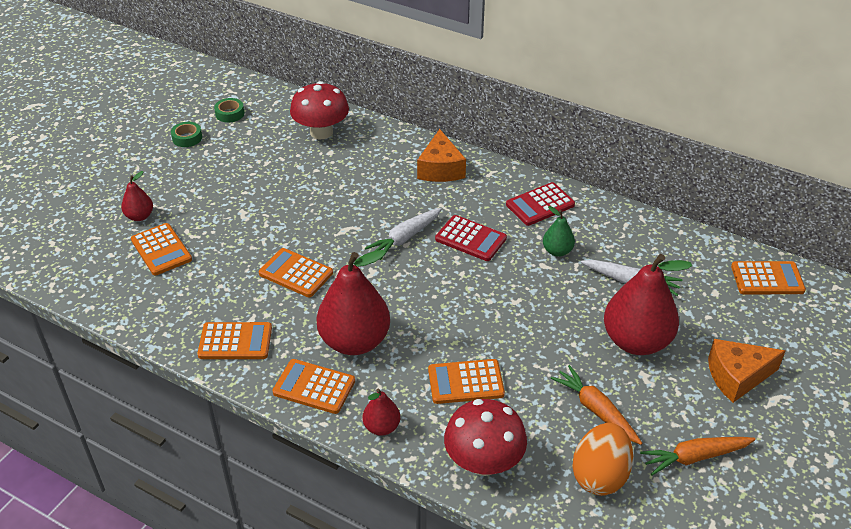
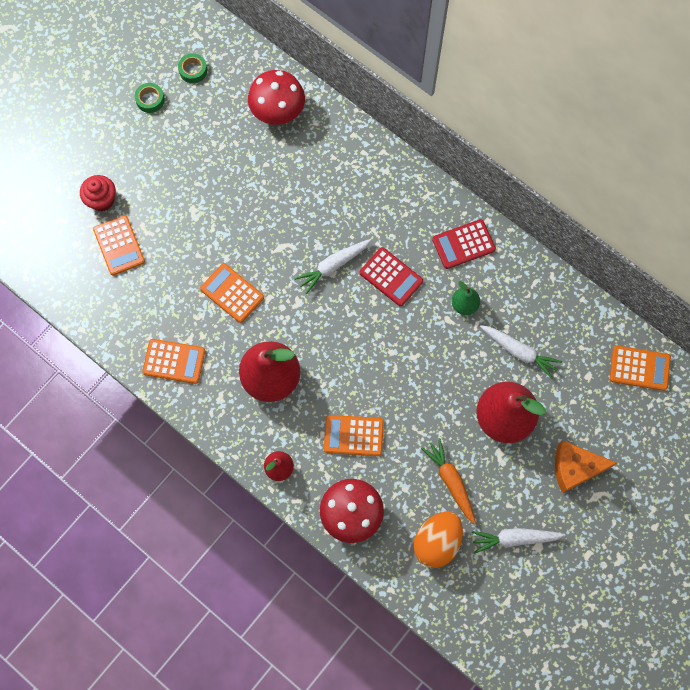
camera: 10 degrees right, 30 degrees up
(140, 216) = (102, 200): red pear -> red cupcake
(314, 387) = (232, 419): orange calculator -> none
(441, 169) = (382, 182): orange cheese -> none
(695, 457) = (514, 539): orange carrot -> white carrot

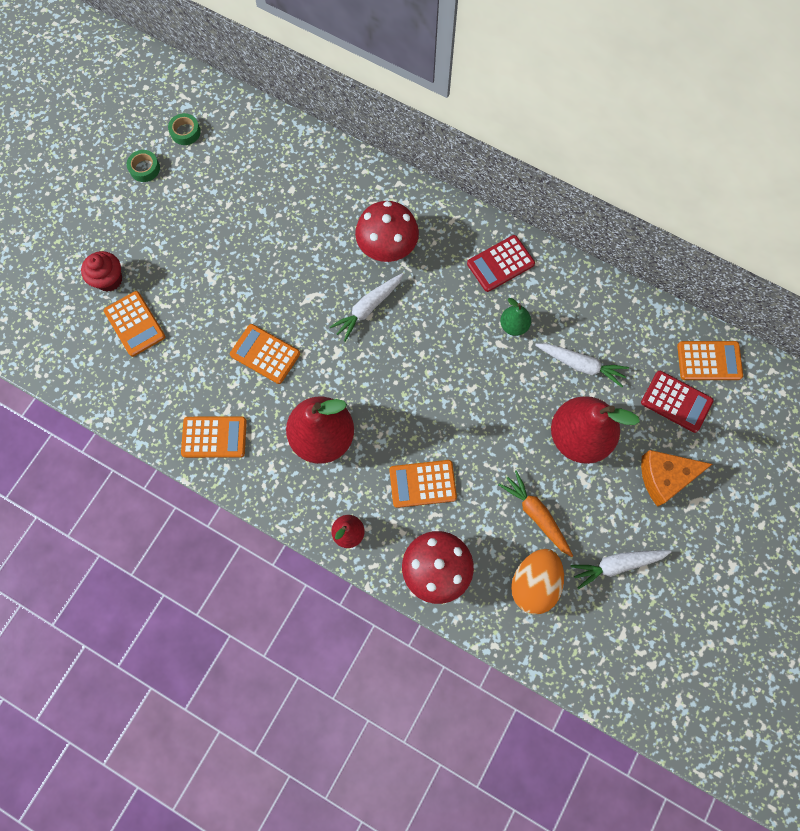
camera: 10 degrees left, 0 degrees up
(278, 112) = (281, 160): red mushroom -> red mushroom (387, 247)
(391, 277) = (431, 309): red calculator -> red calculator (676, 402)

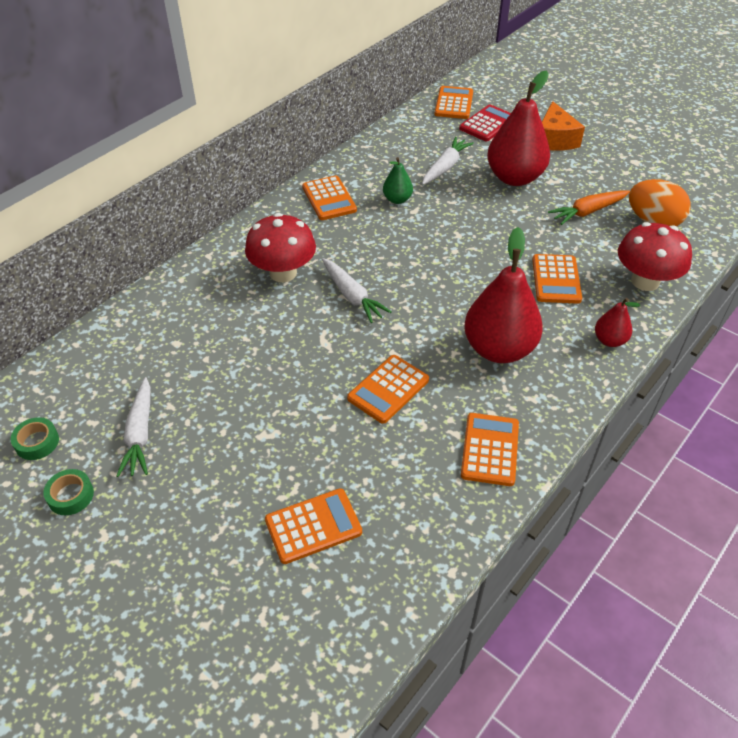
camera: 80 degrees left, 25 degrees down
(109, 279) = (234, 554): red cupcake -> none
(500, 264) = (329, 199): red calculator -> orange calculator
(617, 565) = (632, 174): white carrot -> white carrot (140, 434)

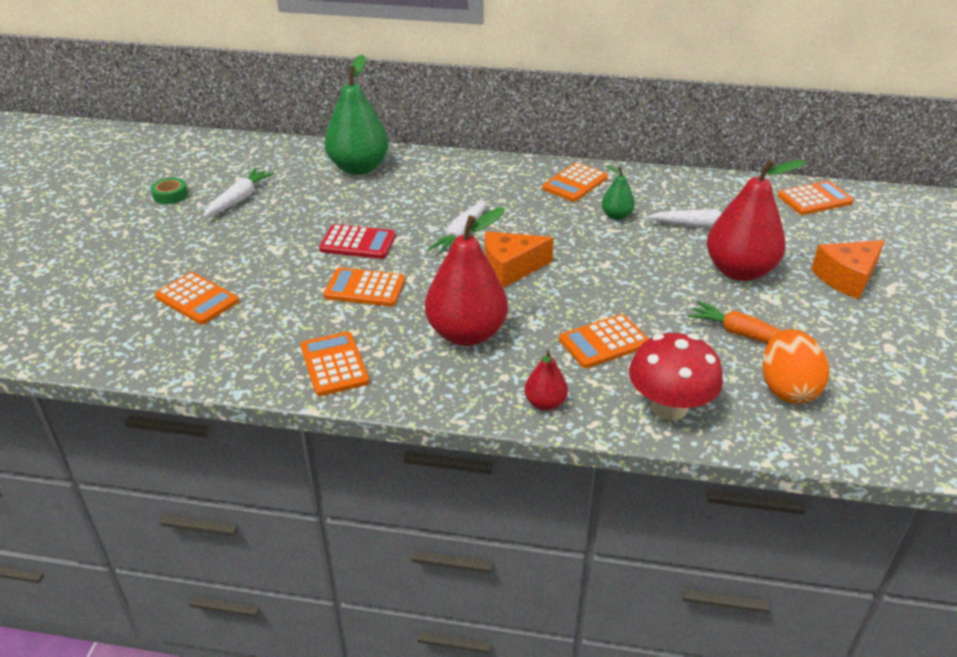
camera: 60 degrees right, 10 degrees down
(37, 442) = (207, 167): green tape -> none
(140, 434) = (239, 199): white carrot -> white carrot turned 150 degrees clockwise
(168, 319) = (359, 168): none -> green pear
(283, 273) = (456, 195): red mushroom -> none
(426, 287) = (510, 268): none -> orange cheese
(487, 124) = (809, 228): red calculator -> red calculator (358, 243)
(490, 449) = (334, 364): orange calculator -> orange calculator turned 90 degrees counterclockwise

